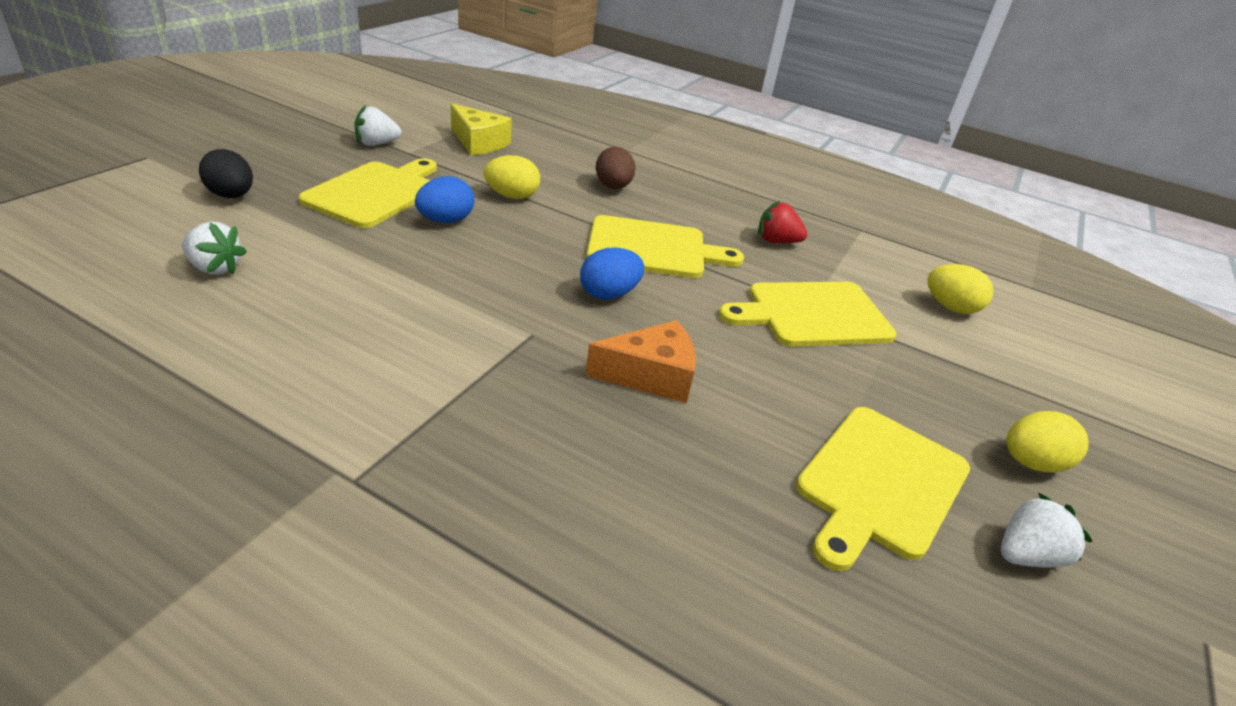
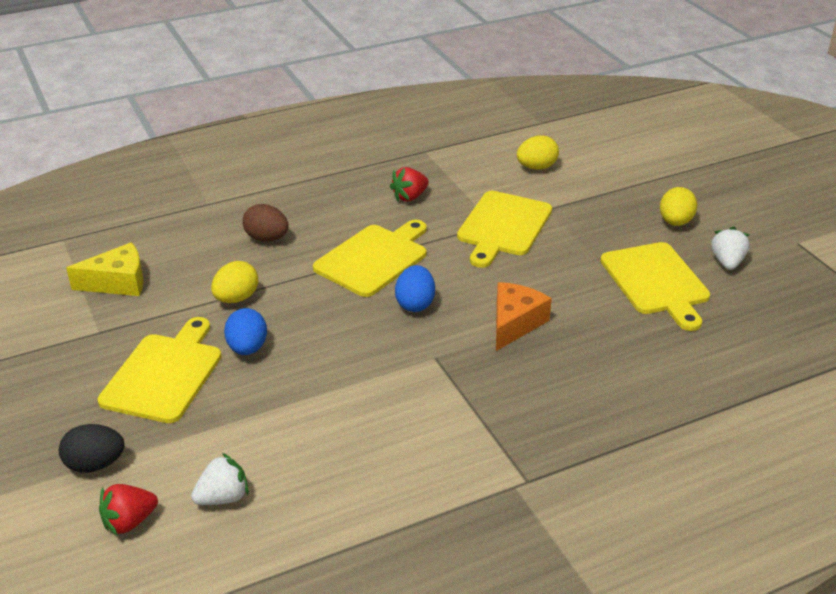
camera: 50 degrees left, 0 degrees up
(159, 231) = (129, 522): none -> red strawberry
(375, 193) = (164, 374): yellow cutting board -> yellow cutting board turned 45 degrees clockwise
(377, 144) = (62, 346): white strawberry -> none

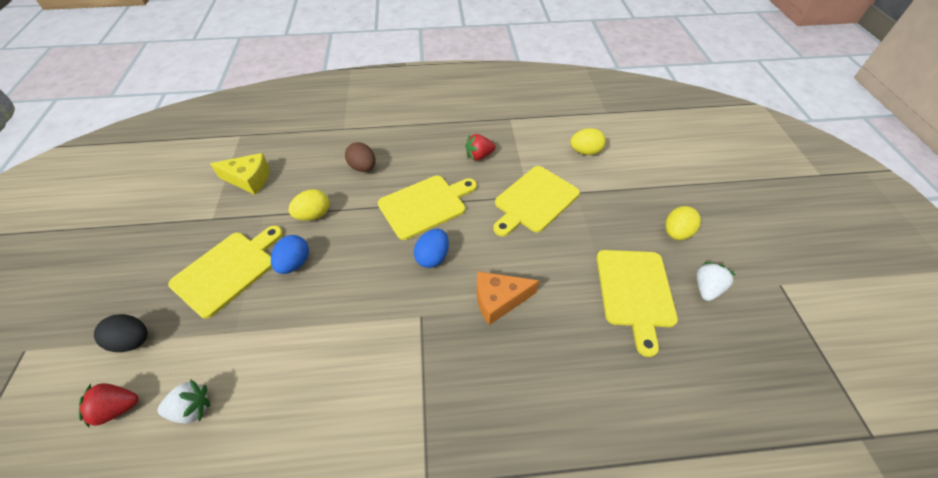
camera: 20 degrees right, 15 degrees up
(515, 323) = (499, 300): orange cheese -> orange cheese turned 150 degrees counterclockwise

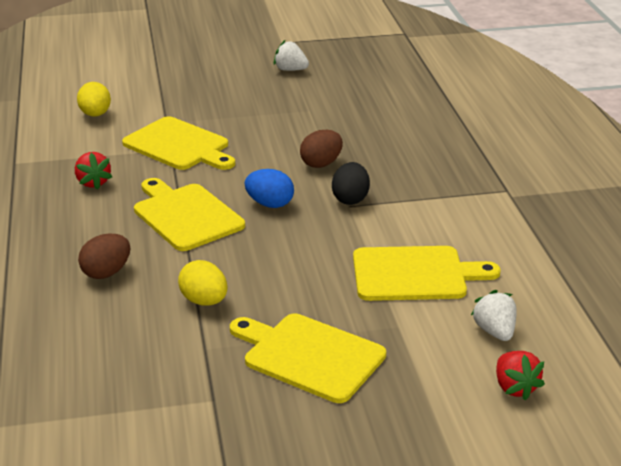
camera: 95 degrees left, 20 degrees down
(133, 341) = (432, 407): black egg -> black egg (350, 199)
(249, 179) = (124, 382): yellow cheese -> none
(294, 263) = (291, 301): blue egg -> none
(499, 300) = (321, 164): orange cheese -> brown egg
(635, 292) = (299, 99): yellow cutting board -> yellow cutting board (415, 274)
(676, 233) = (225, 76): yellow egg -> none

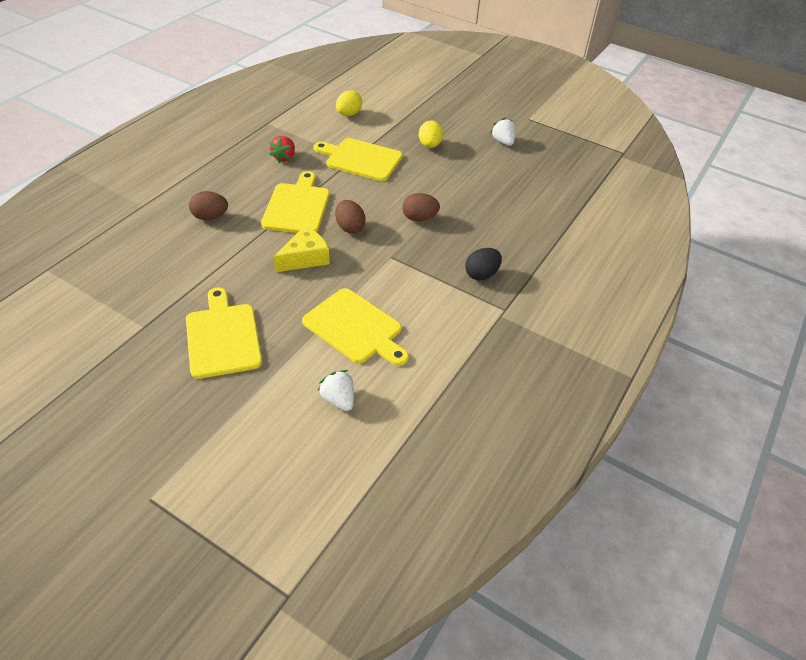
camera: 40 degrees right, 15 degrees up
(179, 146) = (361, 159): yellow cutting board -> yellow cutting board turned 120 degrees clockwise
(204, 301) = (226, 266): yellow egg -> yellow egg (429, 145)
(270, 204) = (349, 227): blue egg -> brown egg
(272, 250) = (305, 258): none -> yellow cheese
(350, 199) = (398, 253): black egg -> black egg (481, 274)
(495, 331) = (338, 399): white strawberry -> white strawberry turned 60 degrees counterclockwise
(515, 388) = (290, 444): red strawberry -> none

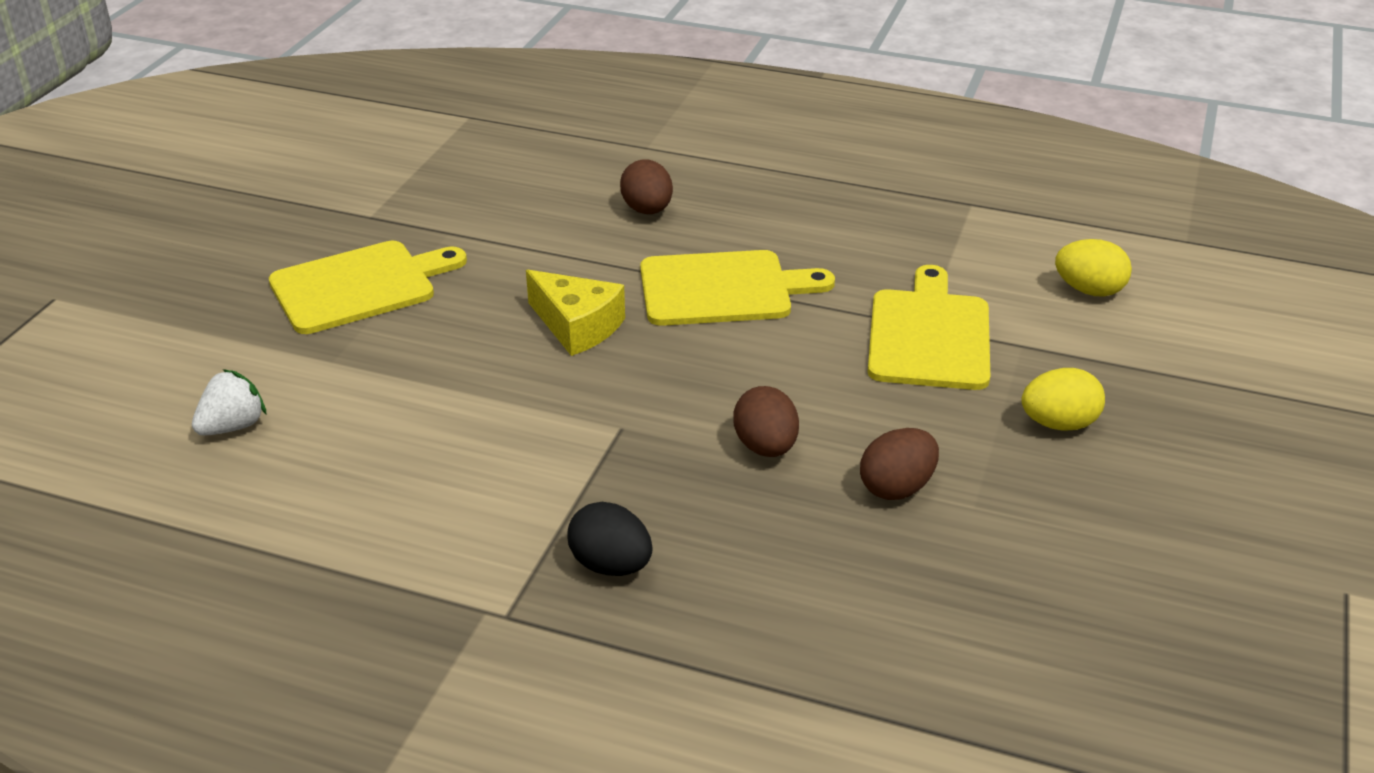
camera: 80 degrees right, 10 degrees down
(284, 157) = (869, 245): red strawberry -> none
(349, 227) = (689, 360): brown egg -> brown egg (897, 488)
(355, 328) = (406, 415): yellow cutting board -> none
(503, 142) = (1178, 549): white strawberry -> none

